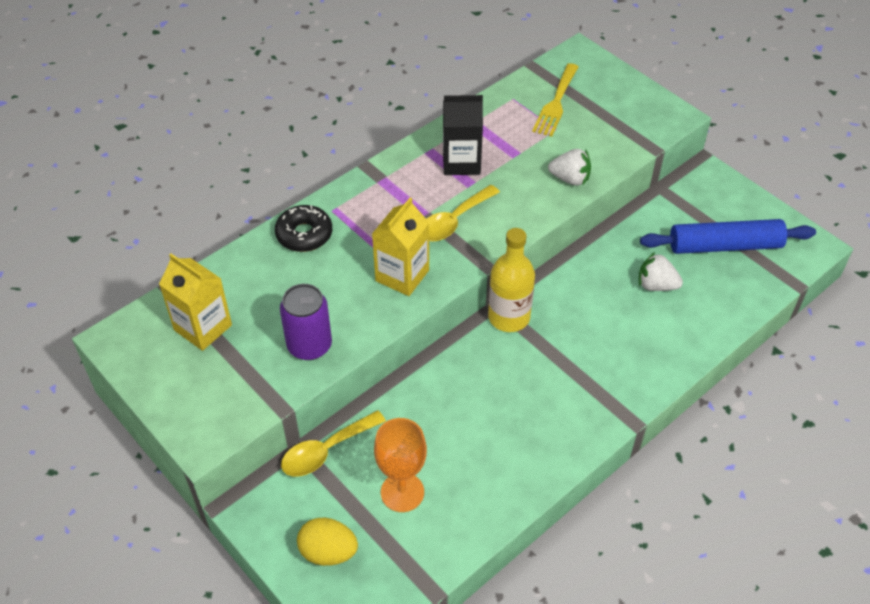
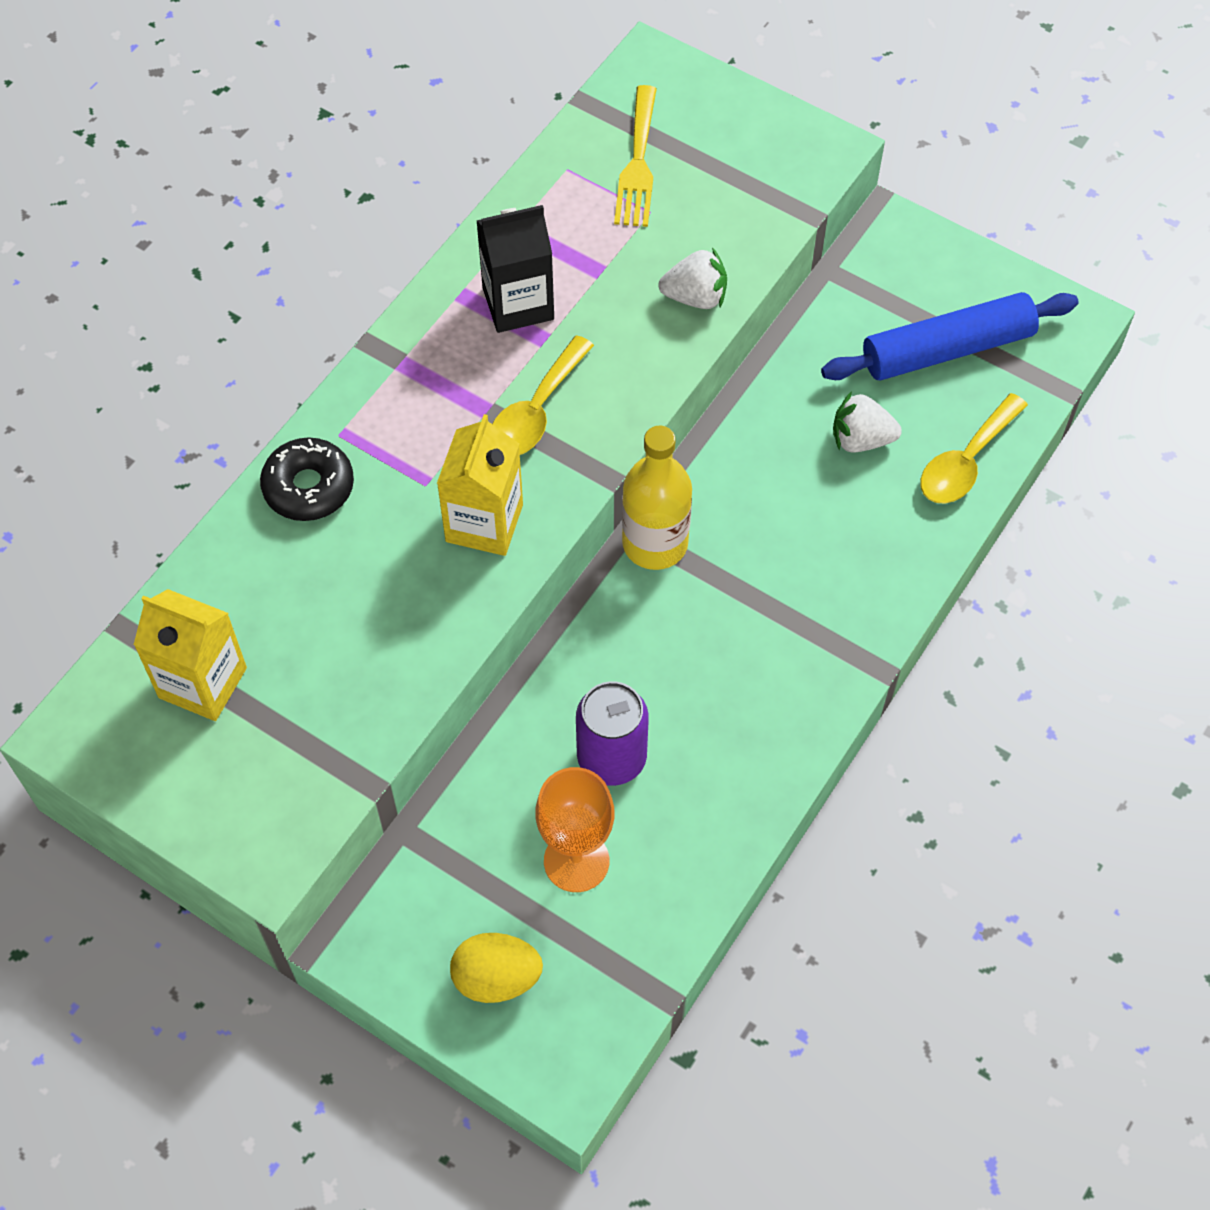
camera: 15 degrees left, 10 degrees up
(309, 345) = (378, 673): purple can -> purple can (611, 758)
(326, 451) = (444, 825): yellow spoon -> yellow spoon (966, 462)

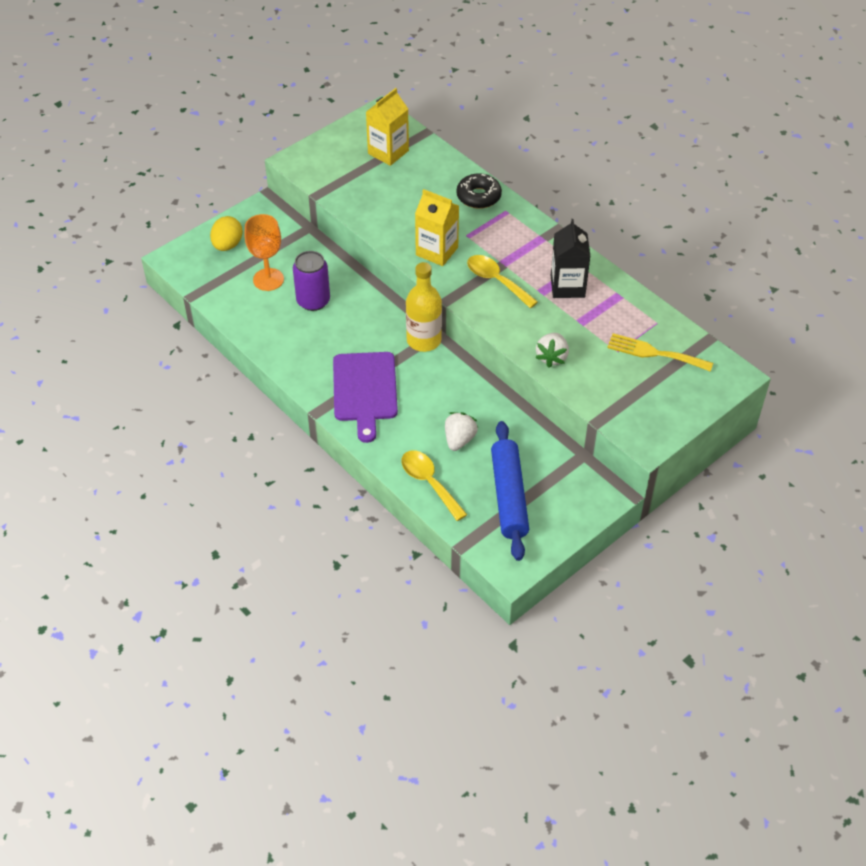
camera: 105 degrees right, 10 degrees down
(805, 607) = (365, 390): none -> purple cutting board

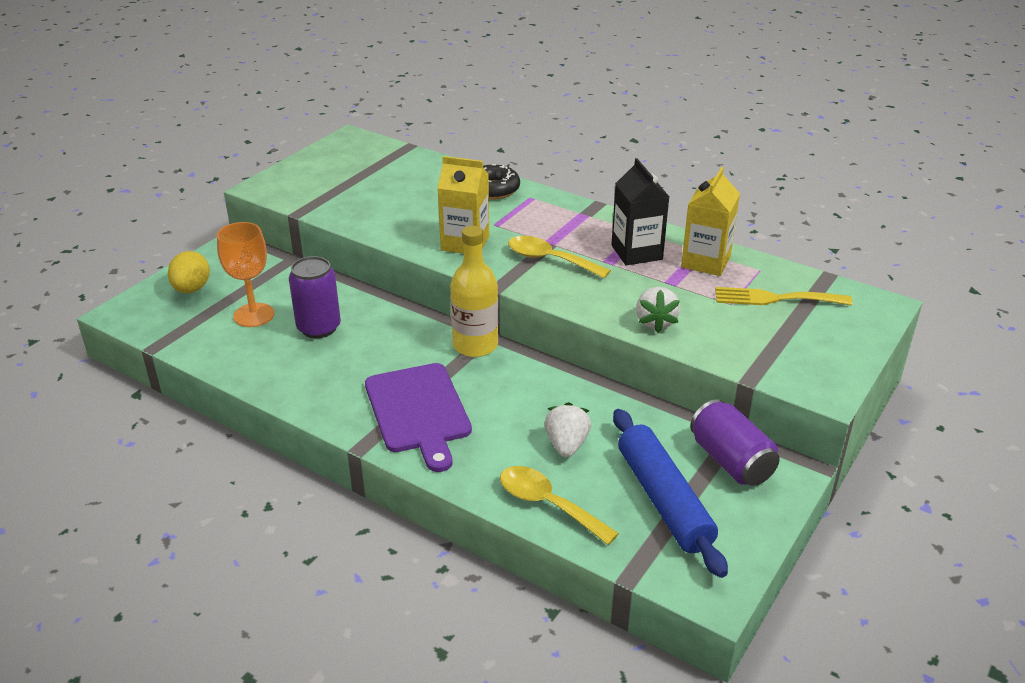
camera: 15 degrees left, 15 degrees down
(388, 152) = (372, 167): yellow carton -> yellow carton (706, 262)
(569, 477) = (731, 461): none -> purple can

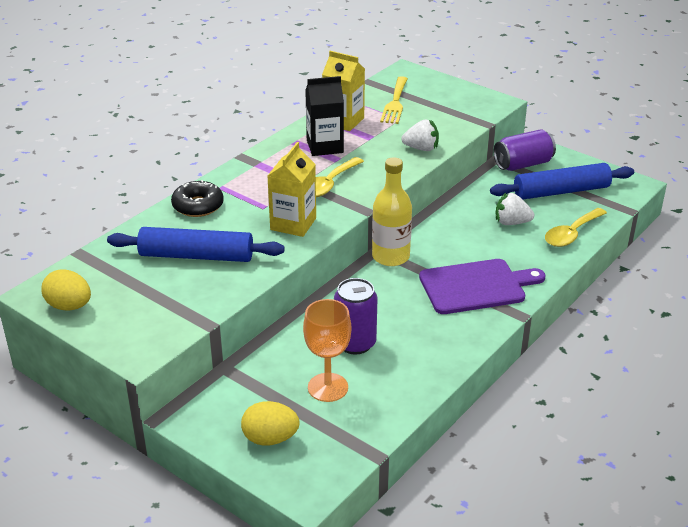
camera: 85 degrees left, 0 degrees up
(331, 152) = (69, 306): none -> yellow egg
(405, 197) = (196, 256): none -> blue rolling pin

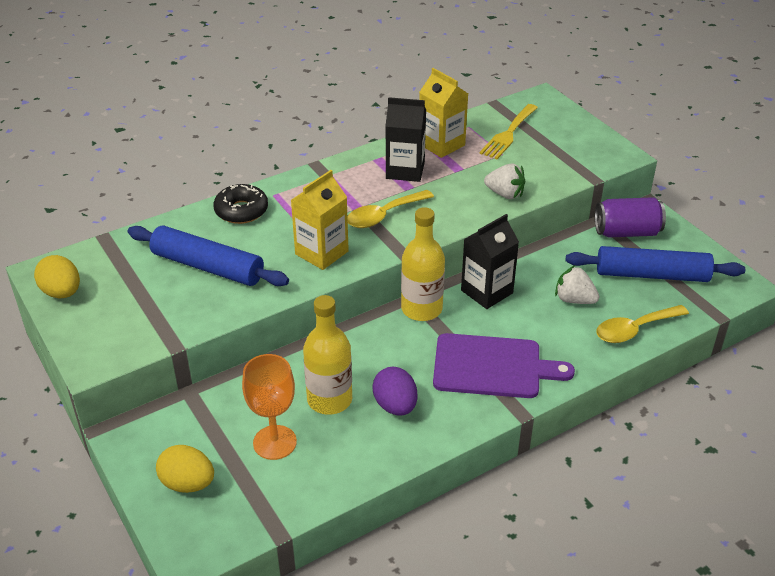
camera: 20 degrees right, 5 degrees up
(355, 343) = (329, 399): purple can -> yellow bottle
(414, 334) = (395, 406): none -> purple egg
(437, 232) = (487, 292): none -> black carton

